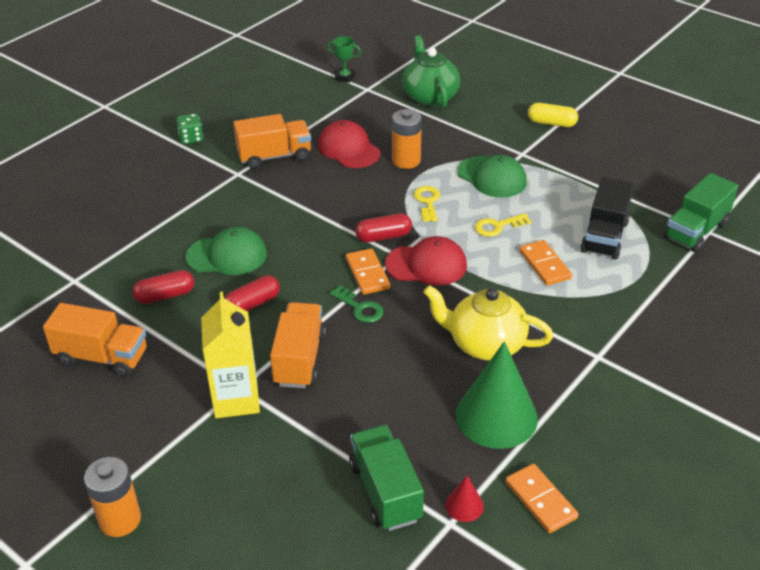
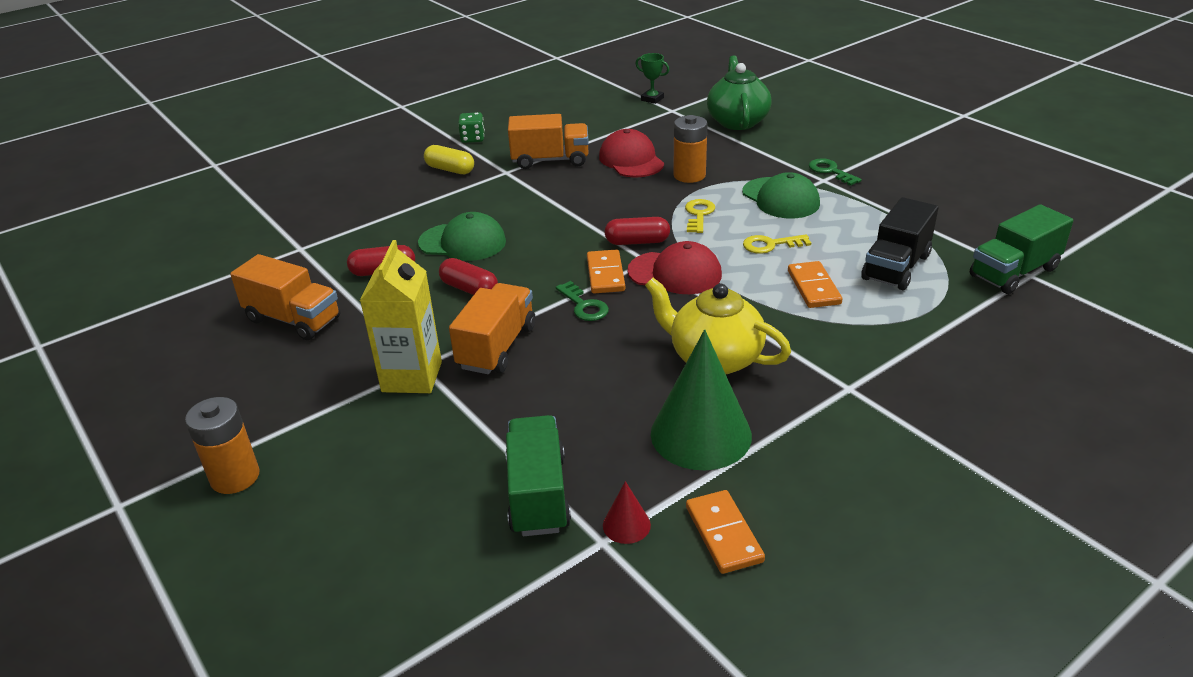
camera: 15 degrees right, 5 degrees down
(252, 304) = (469, 289): red capsule -> red capsule turned 60 degrees clockwise
(525, 144) = (830, 171): none -> green key
(551, 123) = (867, 155): yellow capsule -> yellow capsule (450, 169)

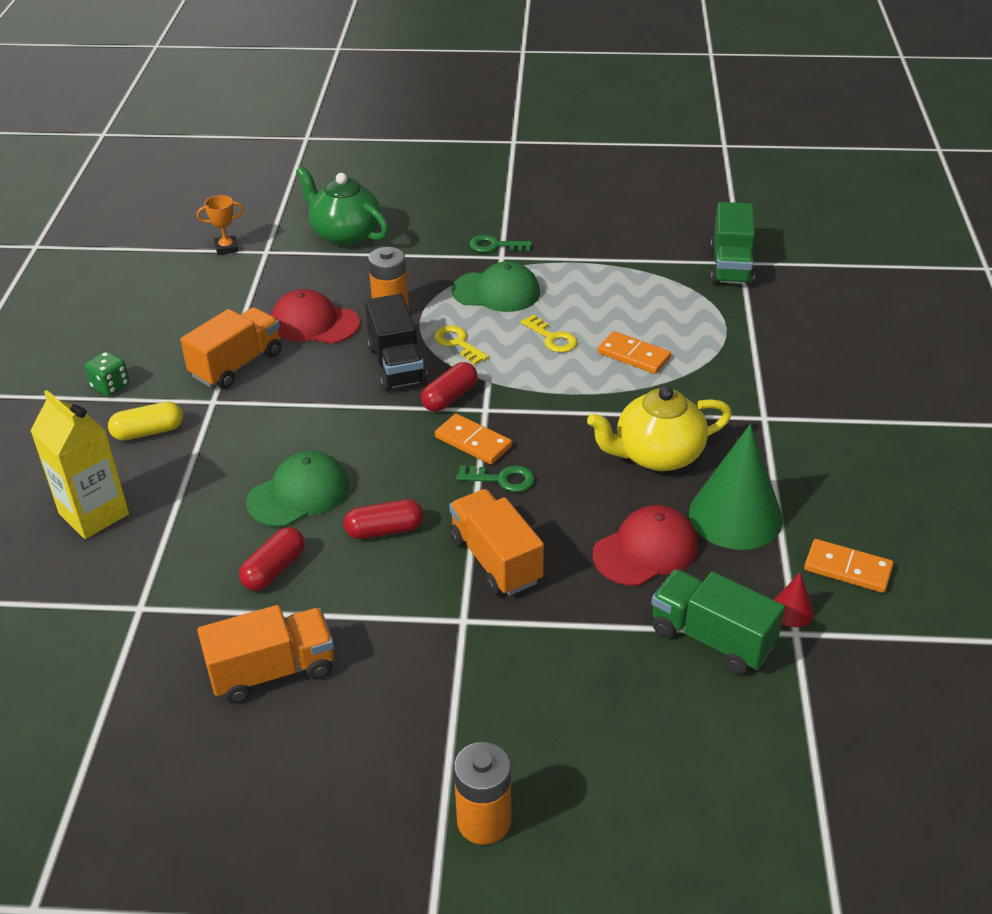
camera: 50 degrees left, 5 degrees up
(412, 377) = (473, 634): yellow carton -> yellow carton (94, 514)
(652, 99) = (226, 248): green trophy -> orange trophy
(675, 273) = (523, 406): red cap -> red cap (645, 550)
(770, 245) = (552, 338): yellow key -> yellow key turned 75 degrees counterclockwise
(896, 267) = (659, 305): black truck -> black truck (396, 365)

